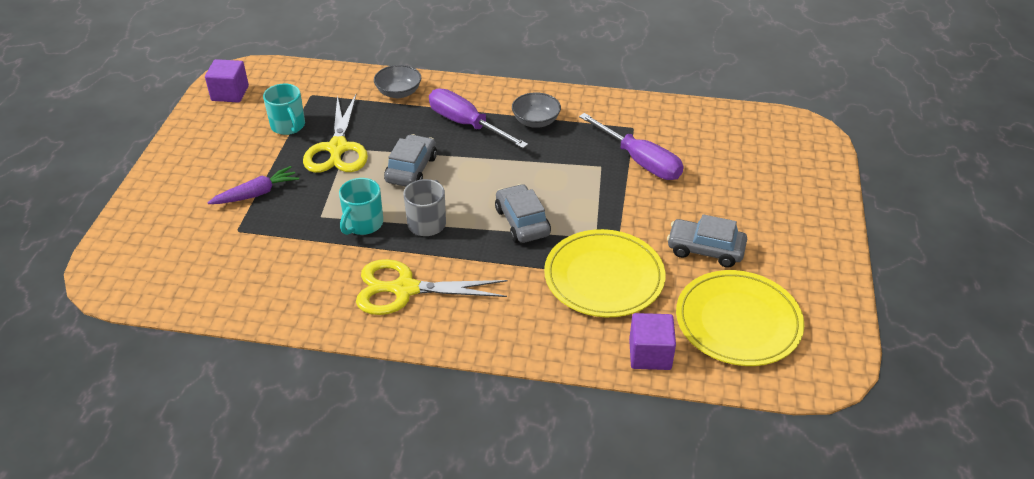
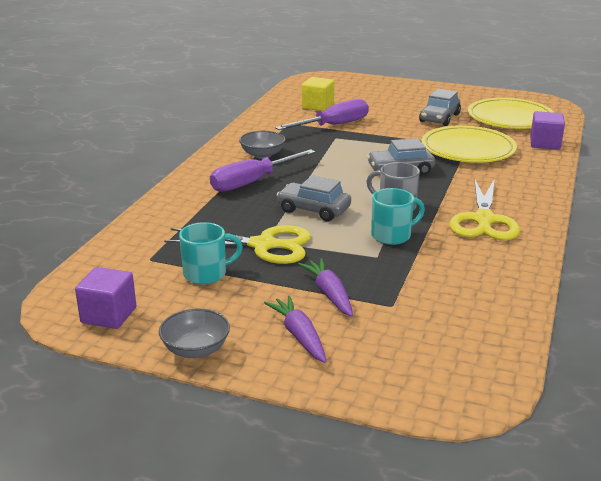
camera: 80 degrees left, 15 degrees down
(196, 184) = (299, 336): none -> purple carrot
(363, 224) = (392, 235): turquoise mug -> turquoise mug turned 60 degrees counterclockwise
(399, 92) = (178, 210): grey bowl -> grey bowl (196, 349)
(700, 142) = (317, 106): none -> yellow cube

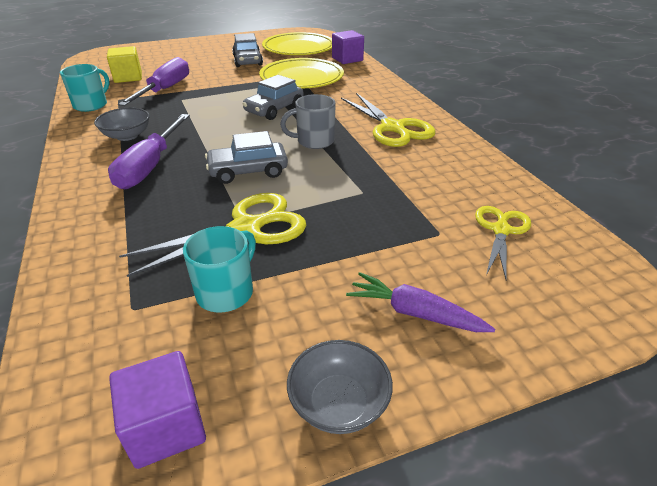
camera: 40 degrees left, 10 degrees up
(329, 294) = (376, 250): purple carrot -> none
(392, 235) = (347, 168): turquoise mug -> turquoise mug (91, 105)
(444, 325) = (501, 230): none -> yellow scissors

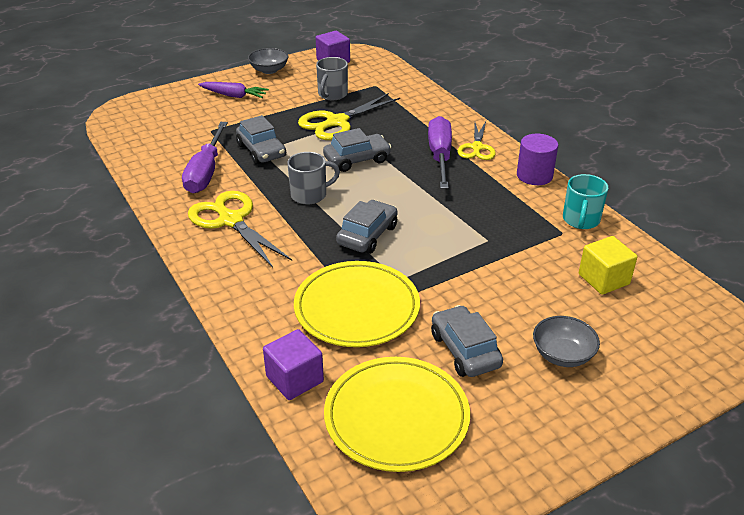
camera: 170 degrees right, 0 degrees up
(77, 138) = (534, 175): none -> purple cylinder
(127, 136) = (492, 183): grey bowl -> grey bowl (562, 355)
(165, 90) = (525, 257): purple screwdriver -> purple screwdriver (206, 172)
(226, 292) = (332, 94): turquoise mug -> grey mug
(363, 193) = (261, 151): none -> grey car
(501, 230) = (168, 135): yellow scissors -> yellow scissors (477, 147)

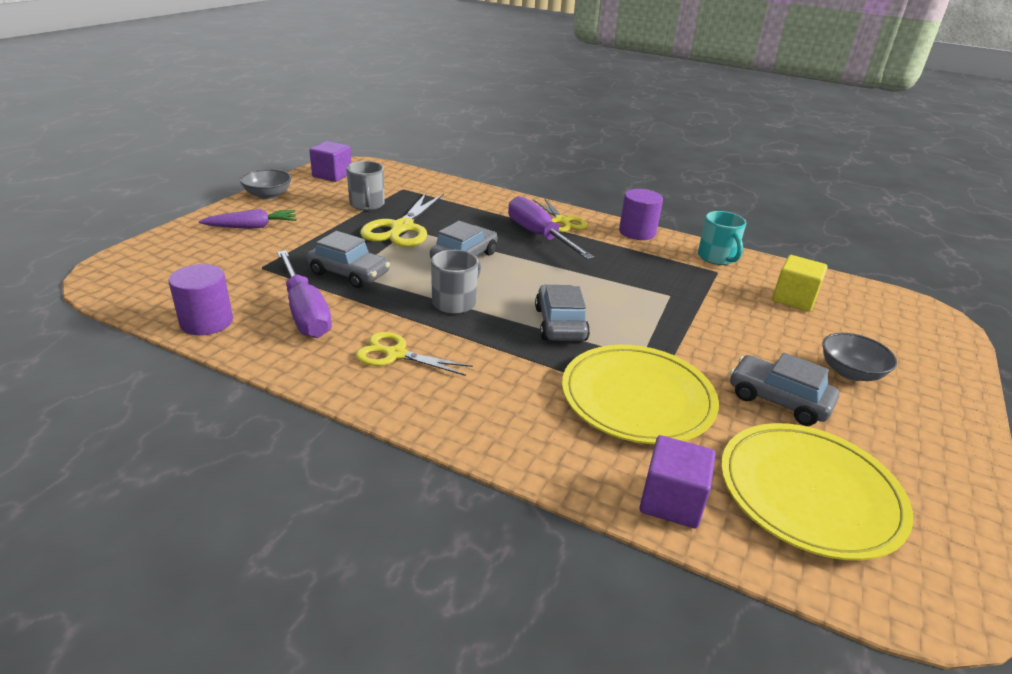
camera: 35 degrees left, 5 degrees down
(144, 162) = (206, 322): none -> purple cylinder
(231, 220) = (396, 354): yellow scissors -> yellow scissors, size x0.64

